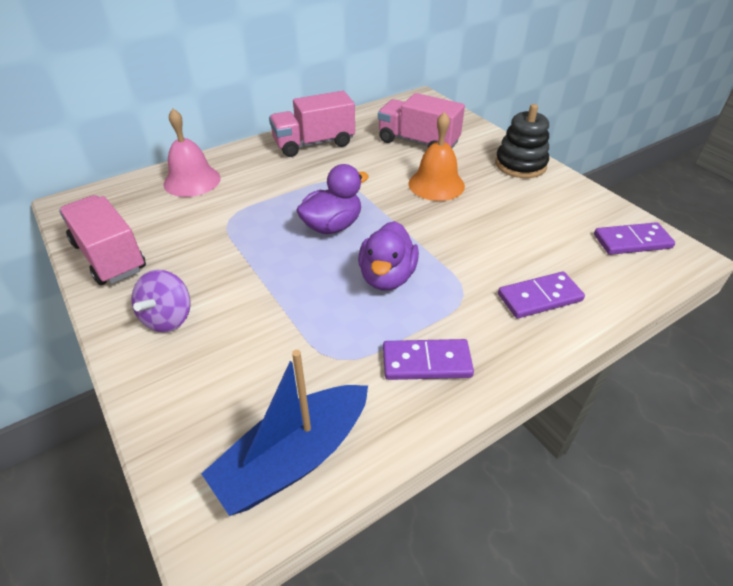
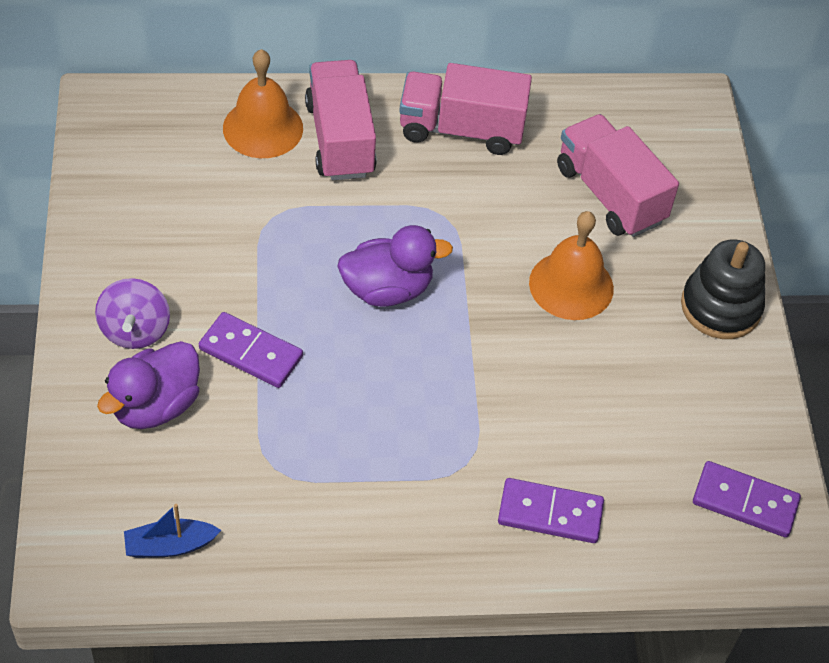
camera: 25 degrees right, 10 degrees up
(109, 257) = (113, 212): pink truck -> pink truck (340, 139)
(168, 318) = (135, 330): purple spinning top -> purple spinning top turned 45 degrees counterclockwise
(192, 181) = (263, 128): pink bell -> orange bell
(294, 458) = (170, 545): blue boat -> blue boat, size x0.51
(387, 277) = (398, 396): purple duck -> purple duck (155, 406)
(426, 362) = (360, 520): purple domino -> purple domino (251, 352)

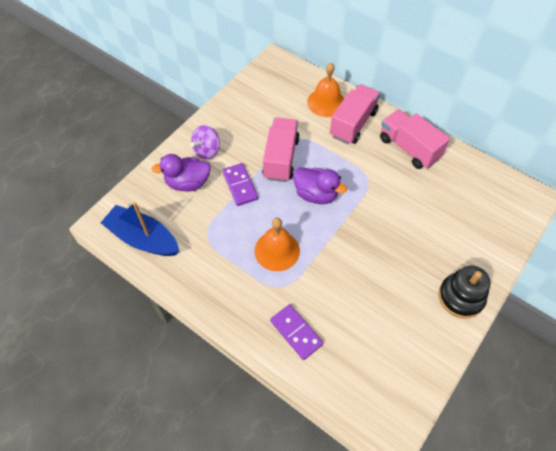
camera: 45 degrees right, 5 degrees up
(170, 545) = (143, 238): blue boat -> blue boat, size x1.94
(571, 285) = (397, 242): orange bell -> orange bell (277, 250)
(610, 194) = (452, 214): pink truck -> pink truck (281, 158)
(745, 502) = (389, 393): purple domino -> none

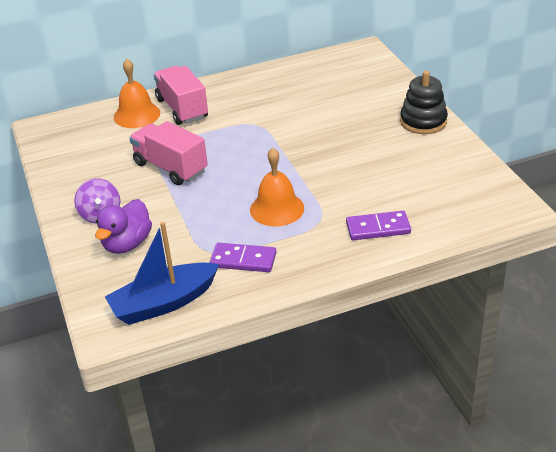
camera: 55 degrees left, 20 degrees down
(240, 185) = (173, 207): purple domino -> purple domino (243, 260)
(316, 194) = (238, 161): purple duck -> none
(409, 148) = (247, 89): pink truck -> none

